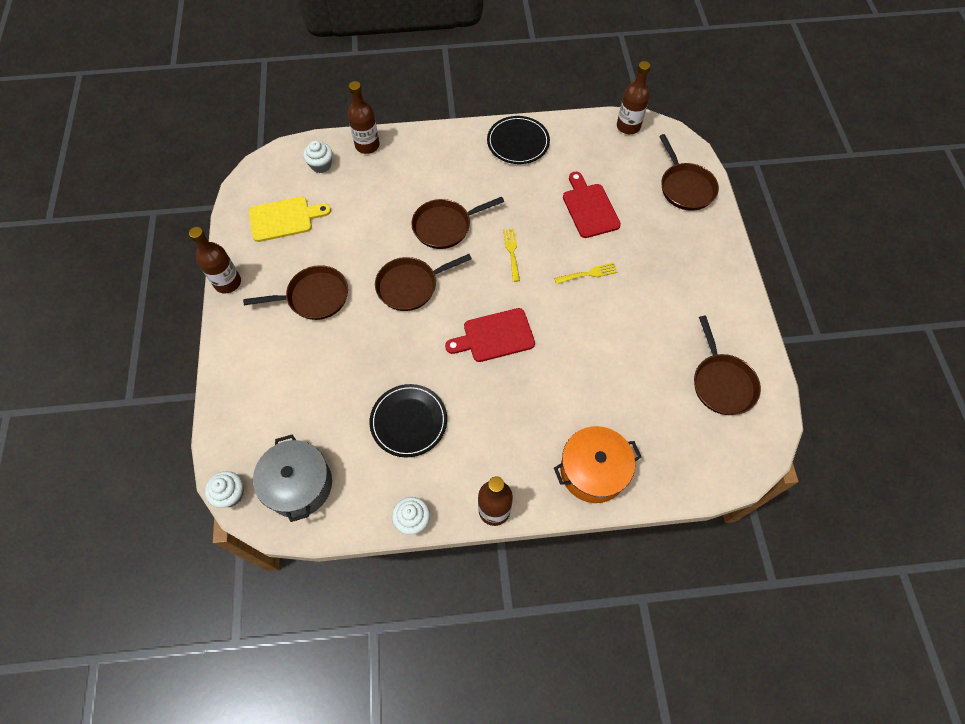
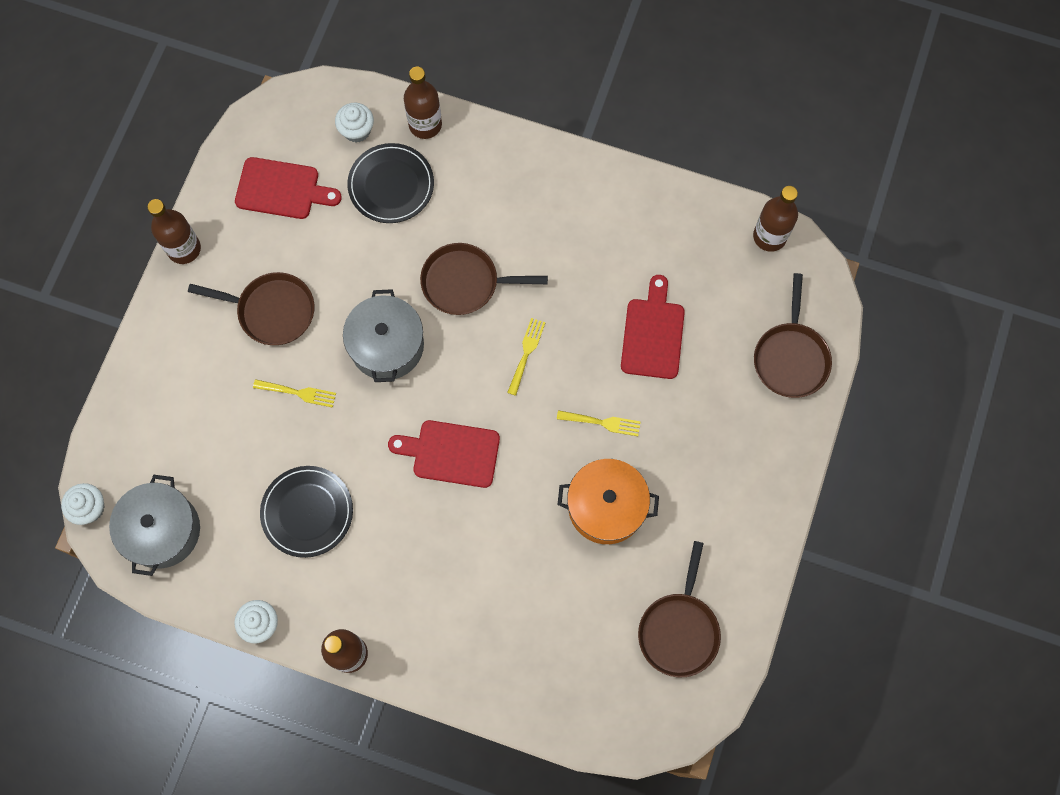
camera: 25 degrees right, 10 degrees up
(284, 218) = (282, 189): yellow cutting board -> red cutting board
(361, 342) = (298, 393): none -> yellow fork
(410, 286) = (387, 345): brown pan -> grey pot
(518, 142) = (614, 200): black plate -> black plate (391, 185)
(593, 471) = (476, 661): orange pot -> orange pot (606, 506)

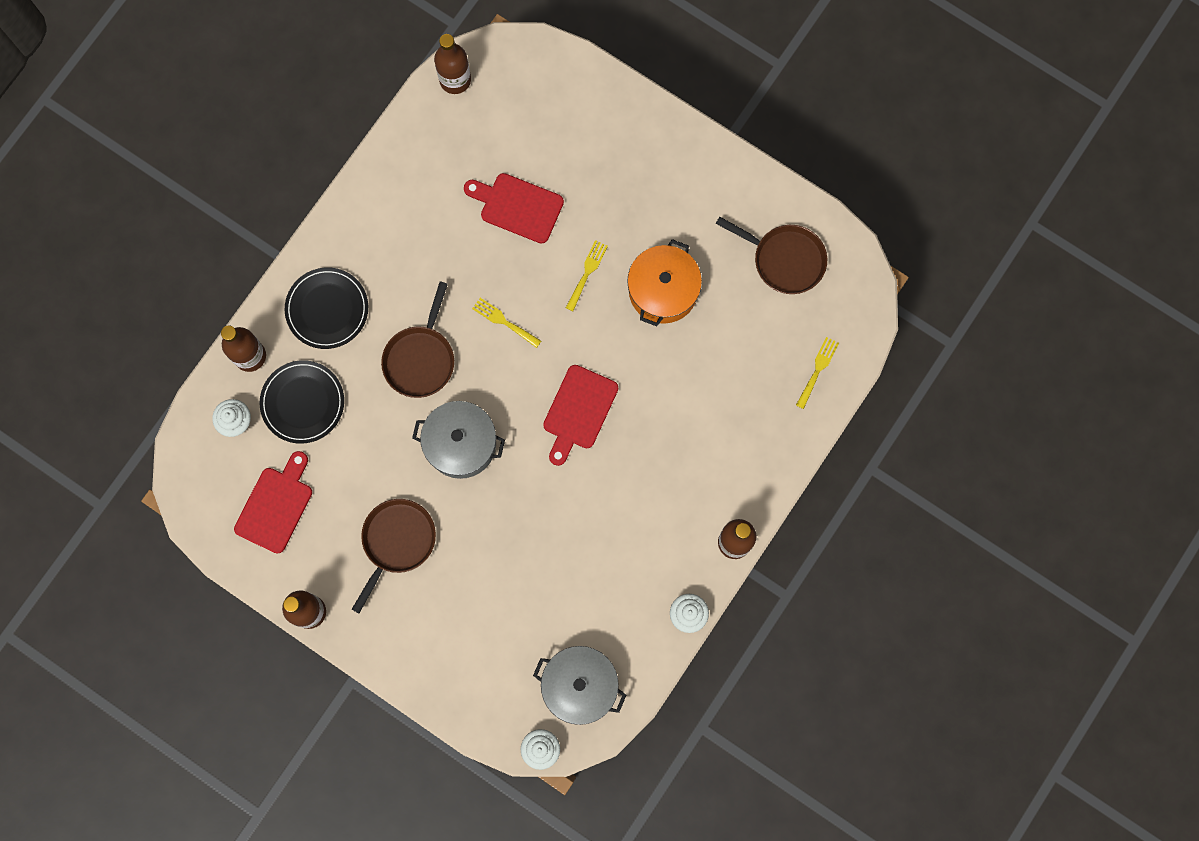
camera: 75 degrees left, 5 degrees up
(298, 393) = (484, 534): yellow fork -> yellow fork (817, 370)
(307, 512) = (598, 551): black plate -> black plate (327, 309)
(790, 357) = (573, 96): brown pan -> none

